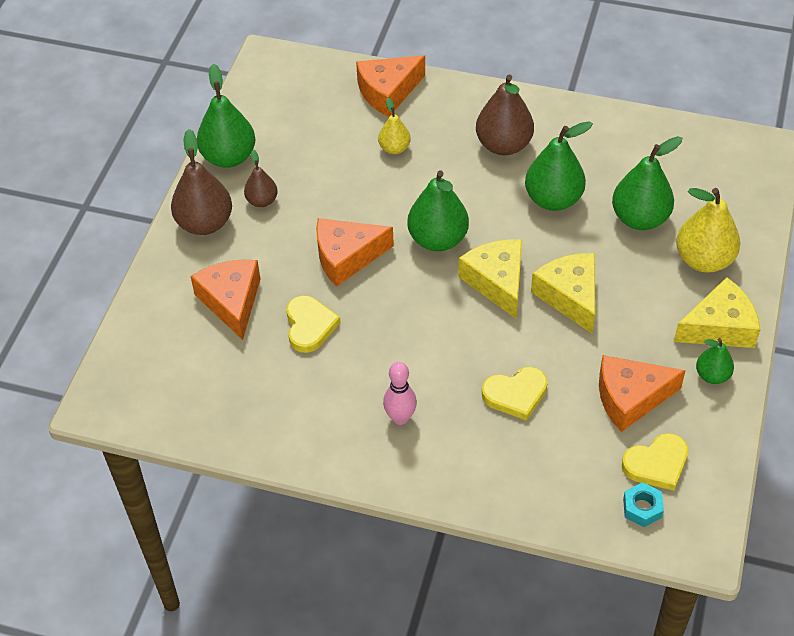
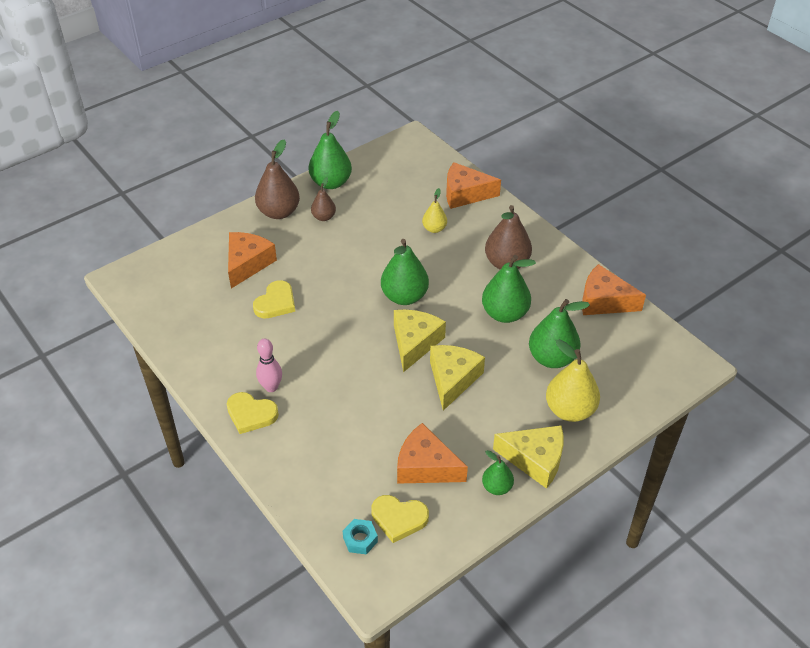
camera: 35 degrees right, 5 degrees down
(346, 257) = (338, 276): orange cheese -> orange cheese (604, 301)
(515, 394) = (354, 417): yellow heart -> yellow heart (251, 414)

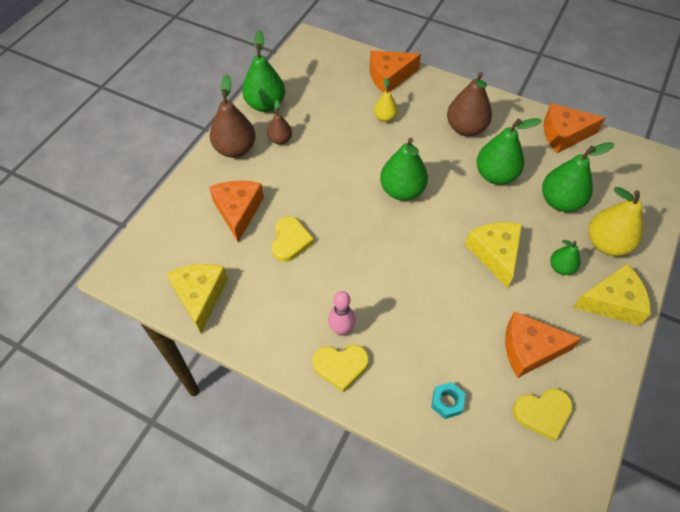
camera: 25 degrees left, 10 degrees up
(360, 539) = (524, 451): turquoise nut -> turquoise nut (447, 402)
(414, 343) = (440, 232): yellow cheese -> yellow cheese (200, 296)
(497, 487) = (601, 343): green pear -> green pear (561, 267)

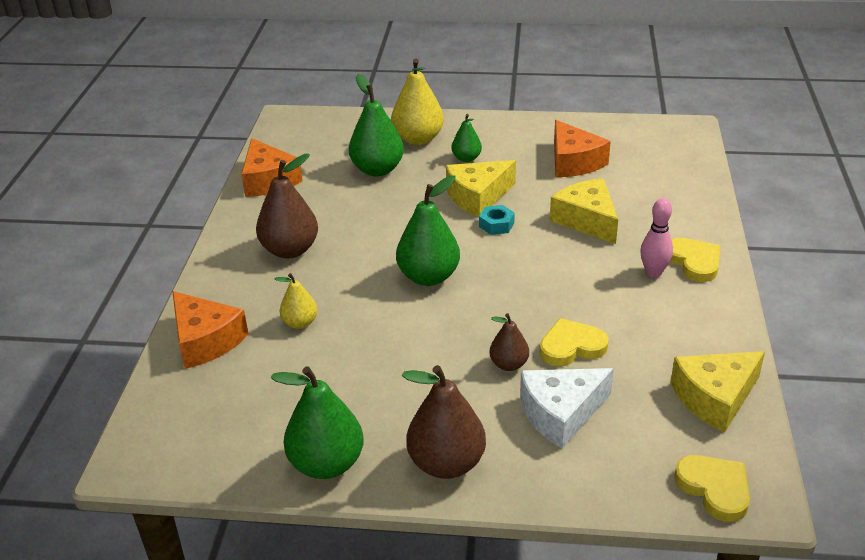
camera: 110 degrees left, 20 degrees down
(238, 211) = (561, 414): orange cheese -> white cheese
(280, 140) = (399, 417): brown pear -> brown pear (509, 364)
(447, 402) = (667, 194): turquoise nut -> turquoise nut (496, 225)
(495, 175) = (361, 215): green pear -> none
(543, 413) = (629, 148): yellow heart -> yellow heart (714, 489)
(612, 302) = (486, 129): yellow cheese -> yellow cheese (586, 220)

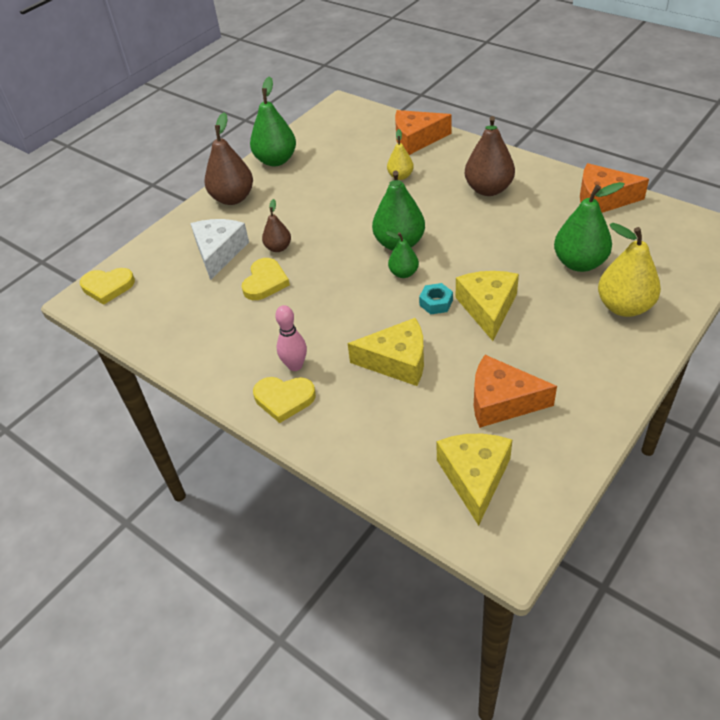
camera: 125 degrees right, 10 degrees up
(466, 158) = (562, 326): green pear -> green pear (403, 273)
(715, 398) = (157, 325): yellow cheese -> yellow cheese (474, 477)

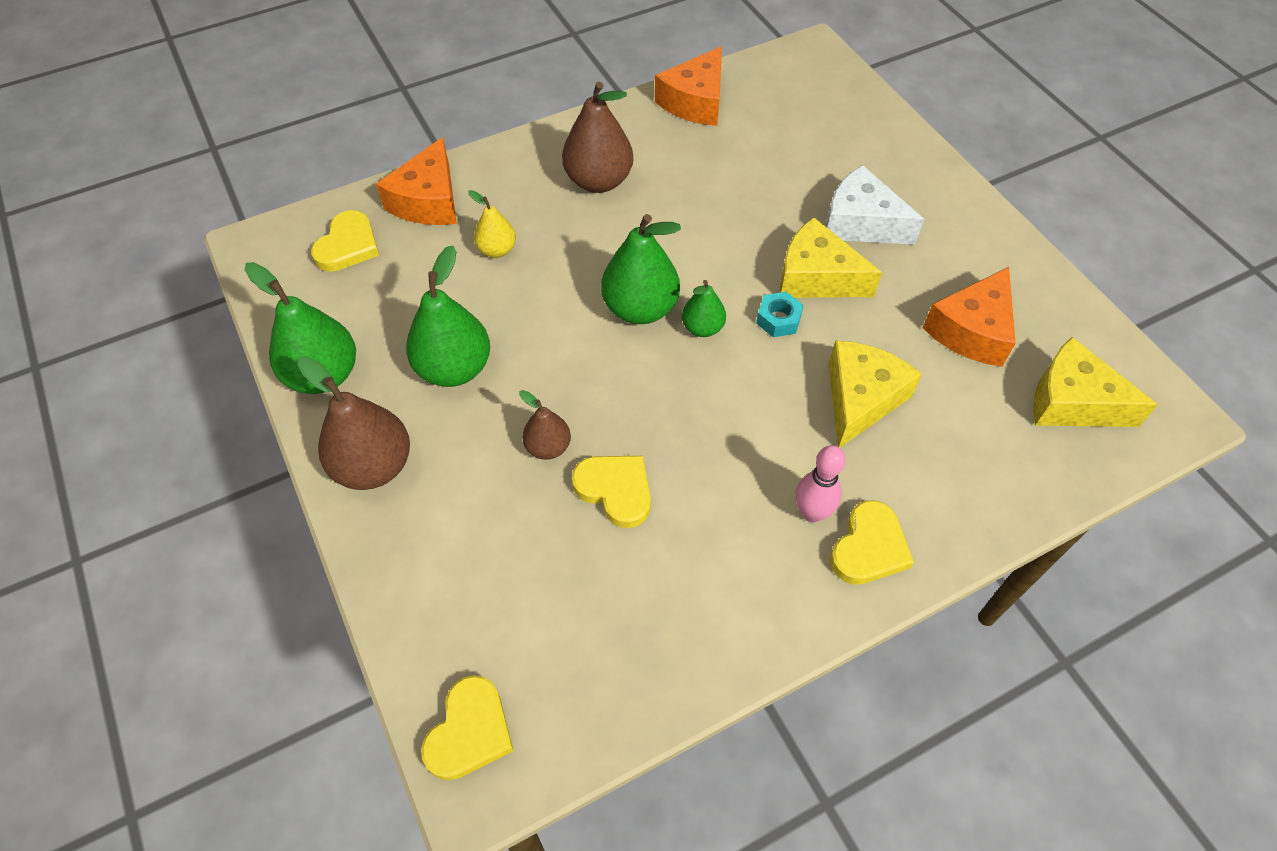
camera: 70 degrees left, 10 degrees up
(219, 252) = (501, 530): white cheese -> white cheese (861, 223)
(363, 130) = (348, 246): none -> yellow heart
(579, 263) = (789, 169): green pear -> green pear (454, 368)
(624, 307) = (879, 170): yellow pear -> none

